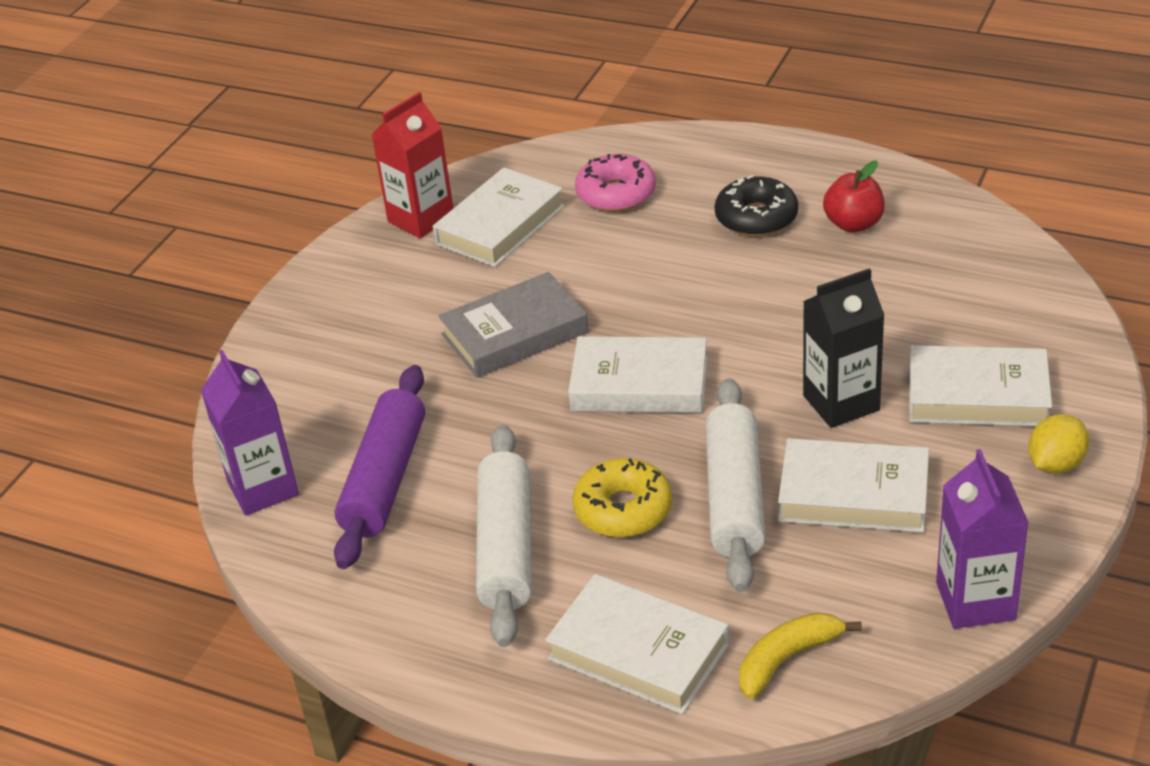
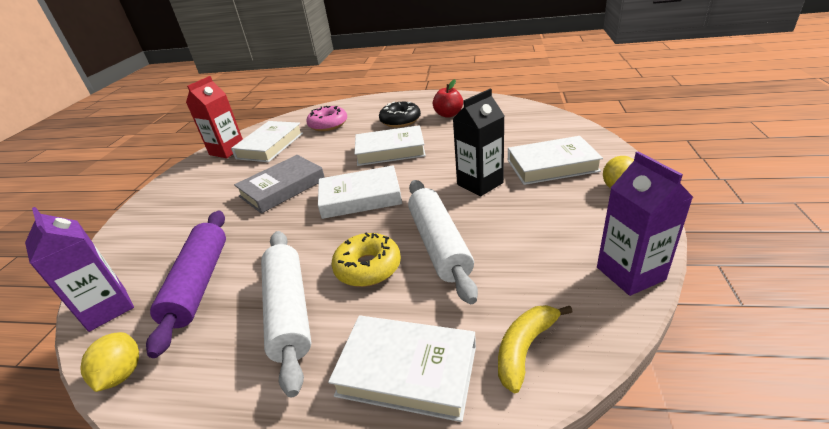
camera: 15 degrees left, 5 degrees down
(299, 579) = (122, 374): none -> yellow lemon
(853, 494) = (512, 227): white book -> white book (390, 151)

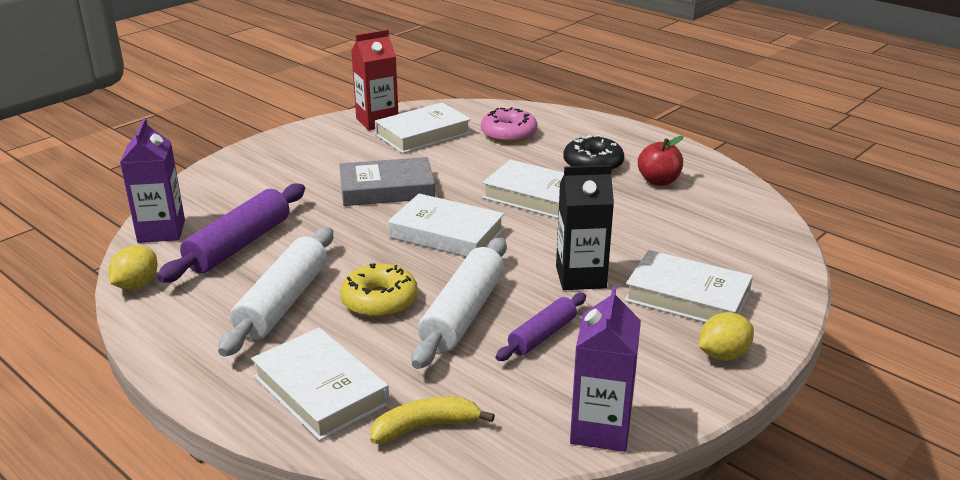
camera: 30 degrees right, 5 degrees down
(508, 231) = (542, 335): none -> purple rolling pin

